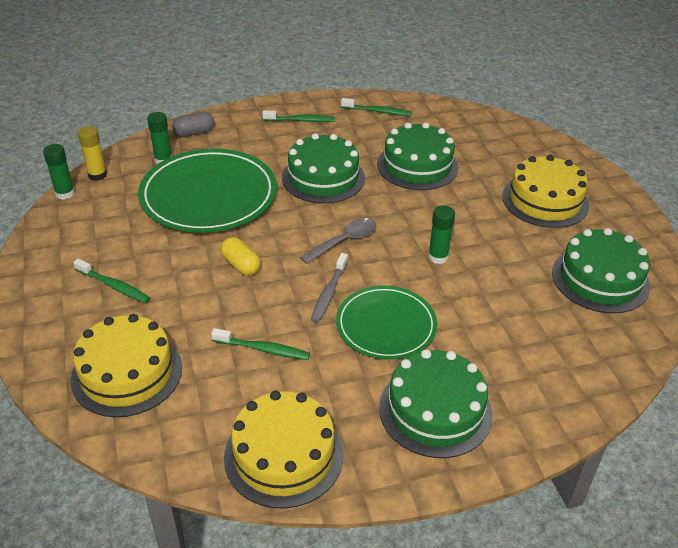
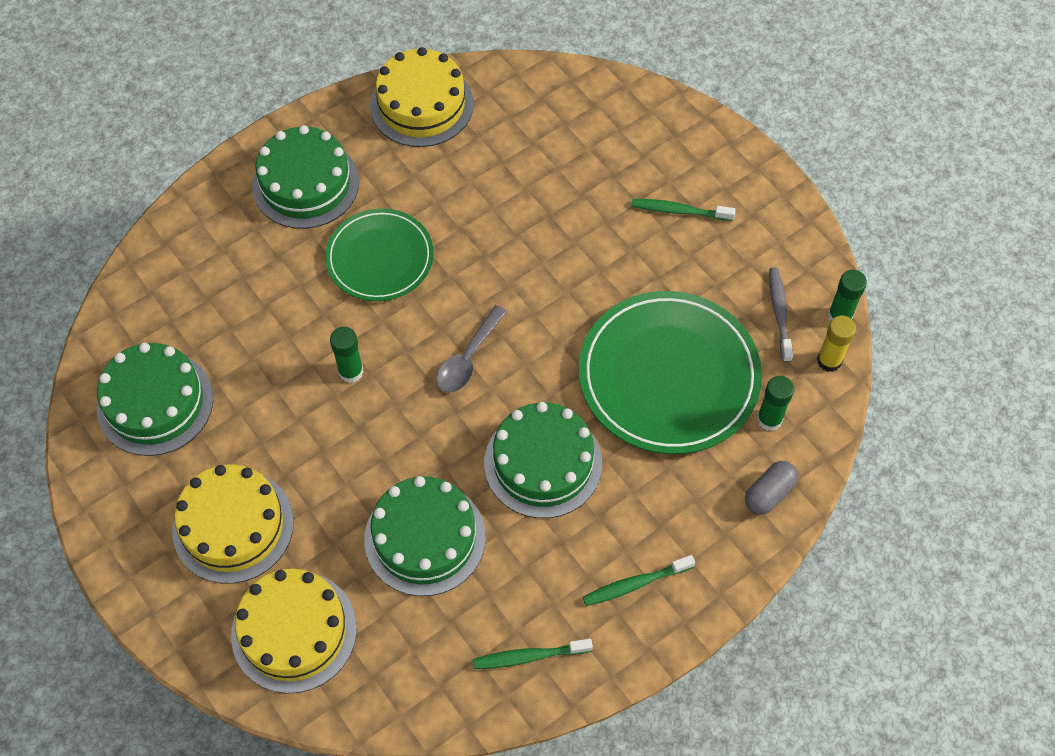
camera: 160 degrees right, 20 degrees up
(127, 373) = (597, 128): yellow cake -> yellow cake (294, 631)
(241, 265) = (566, 282): yellow capsule -> none
(263, 349) = (489, 191): green toothbrush -> none
(329, 292) = (454, 279): grey toothbrush -> grey toothbrush (779, 313)

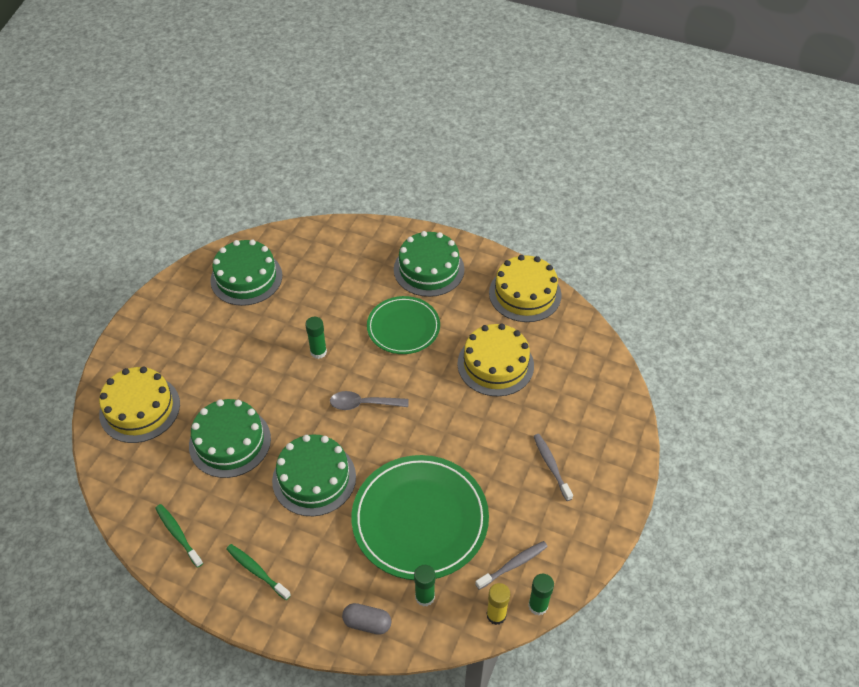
camera: 60 degrees right, 10 degrees down
(233, 526) = (190, 349): yellow cake -> yellow cake (495, 364)
(680, 211) = (551, 466): green toothbrush -> grey toothbrush

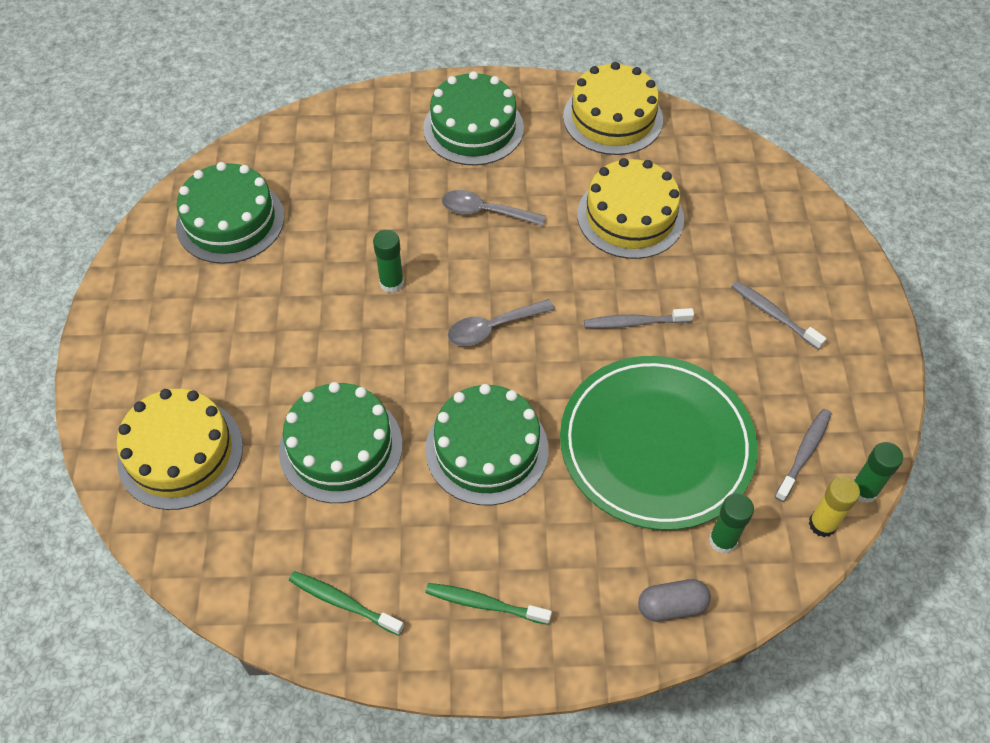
camera: 25 degrees left, 5 degrees up
(403, 327) = (485, 212): green plate -> grey spoon
(455, 435) = (635, 323): none -> grey toothbrush

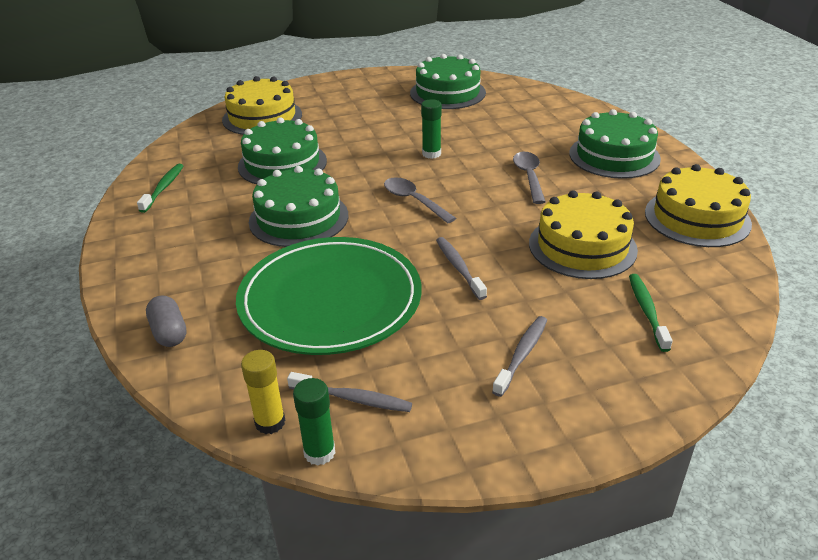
camera: 75 degrees right, 20 degrees down
(485, 604) = (165, 241): green toothbrush -> green toothbrush (647, 311)
(722, 540) = (239, 354): green glue stick -> none

